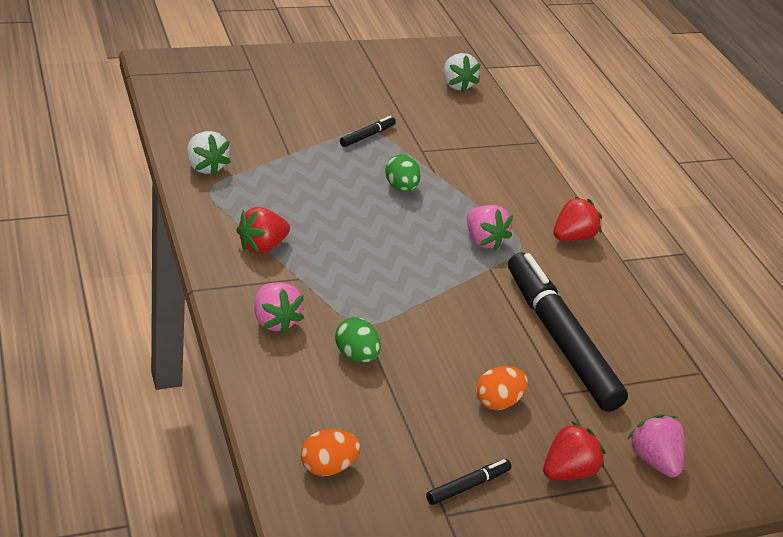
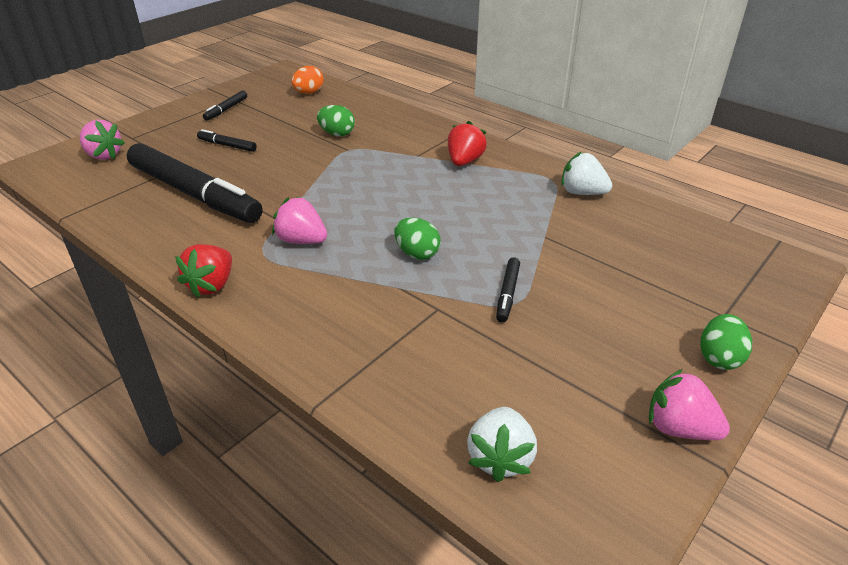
camera: 155 degrees right, 0 degrees up
(274, 321) = (403, 130): pink strawberry -> pink strawberry (679, 428)
(291, 59) = (719, 358): none -> green egg
(456, 85) = (500, 457): white strawberry -> white strawberry turned 120 degrees counterclockwise
(497, 402) = (227, 145): orange egg -> black marker
(567, 471) = (166, 132): red strawberry -> none

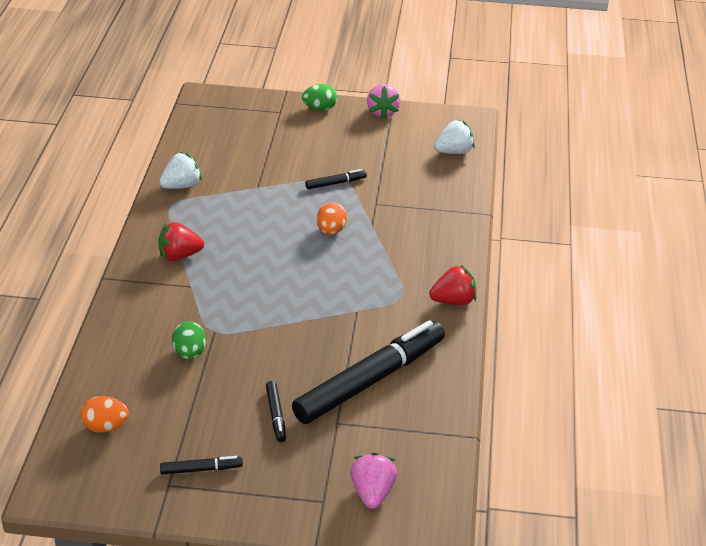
camera: 125 degrees left, 0 degrees up
(194, 194) = (370, 381): black marker -> black marker turned 45 degrees clockwise
(301, 240) = (369, 287): pink strawberry -> none
(417, 253) = (331, 231): green egg -> orange egg
(582, 192) = (181, 186): white strawberry -> white strawberry turned 120 degrees counterclockwise

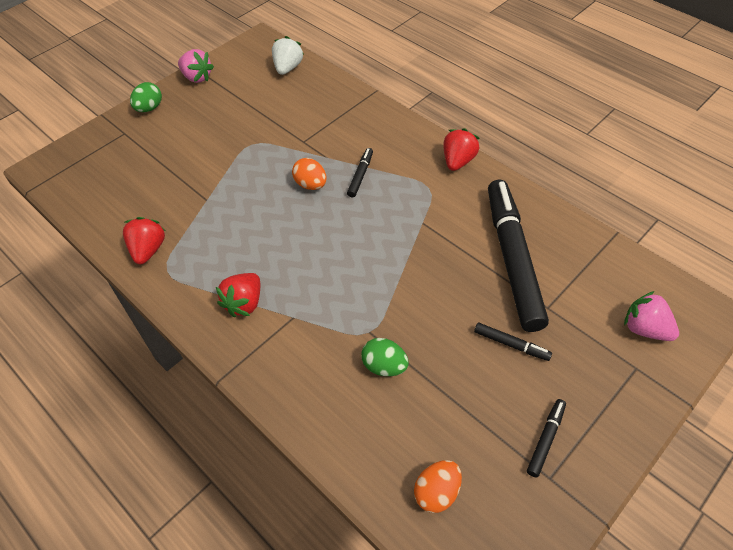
camera: 50 degrees left, 15 degrees up
(181, 186) = (148, 250): white strawberry -> red strawberry
(336, 183) = (254, 150): black marker -> black marker (360, 175)

